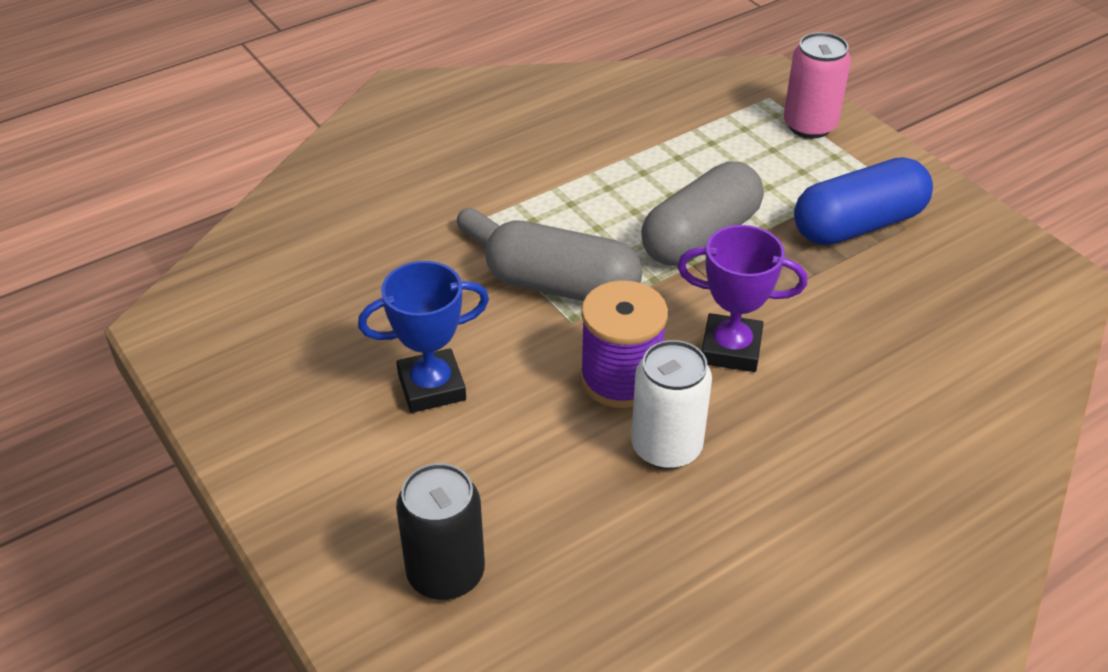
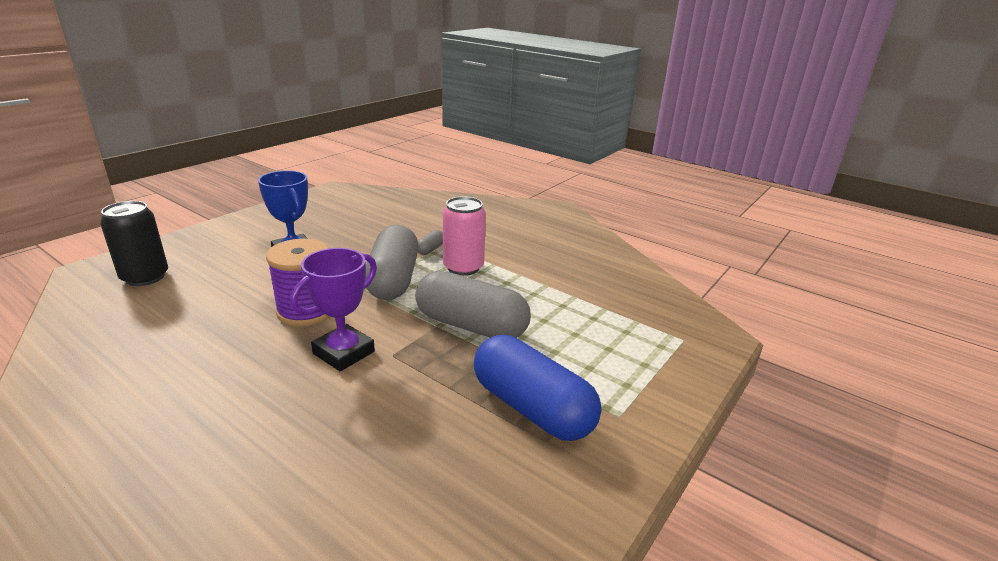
camera: 70 degrees right, 15 degrees down
(666, 447) = (238, 336): white can -> none
(731, 349) = (343, 352): purple trophy -> purple trophy turned 45 degrees clockwise
(809, 125) = (662, 366): pink can -> pink can (463, 267)

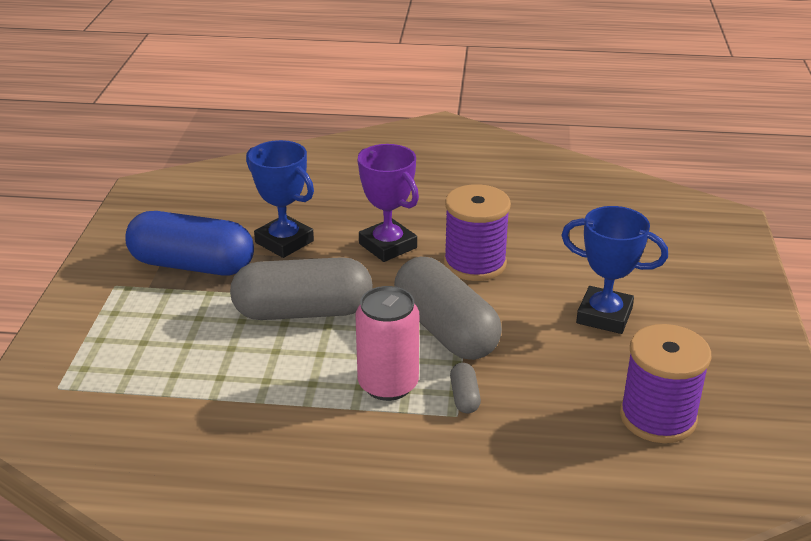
camera: 150 degrees right, 5 degrees up
(145, 277) = (671, 233): black can -> none
(343, 352) = (388, 246): purple trophy -> purple trophy turned 45 degrees counterclockwise
(356, 215) = (657, 417): none -> purple spool
(424, 397) = (284, 242): none -> blue trophy

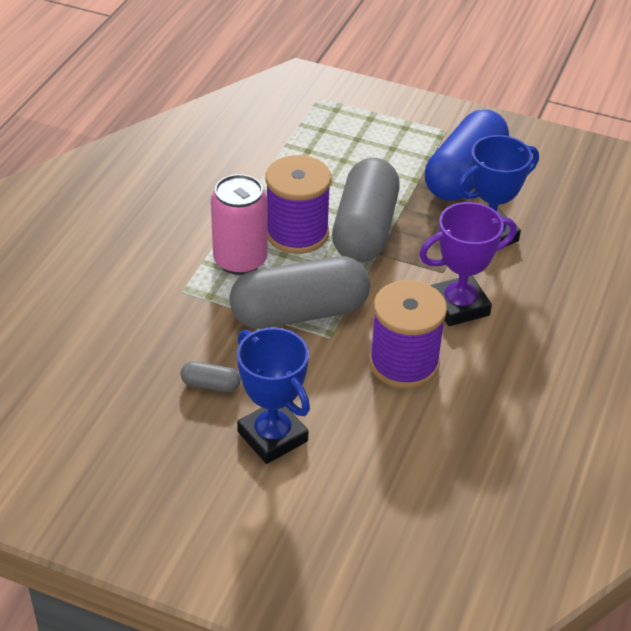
camera: 105 degrees right, 10 degrees up
(464, 397) = (201, 301): grey capsule -> grey capsule (210, 385)
(604, 316) = (272, 436): blue trophy -> blue trophy turned 75 degrees counterclockwise
(657, 417) = (110, 418): purple spool -> purple spool (297, 233)

